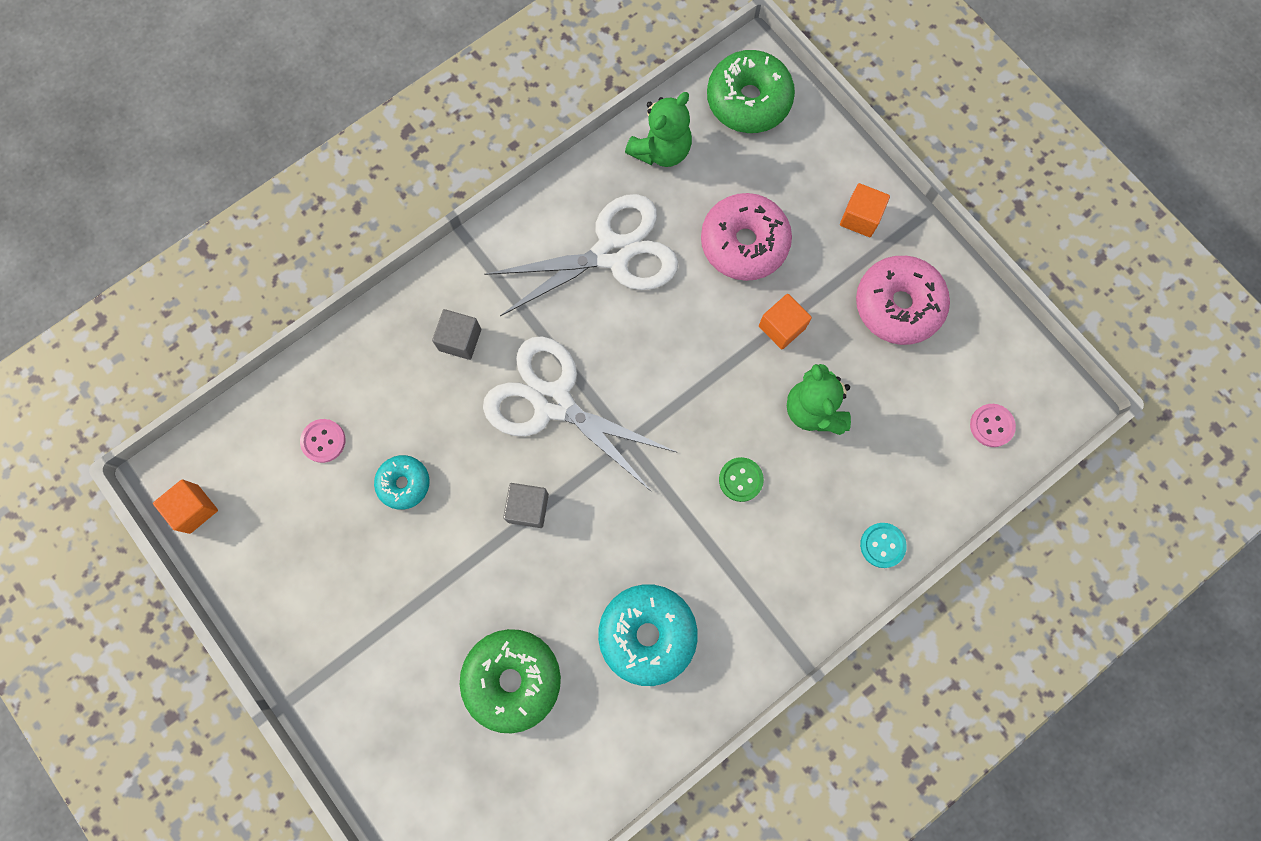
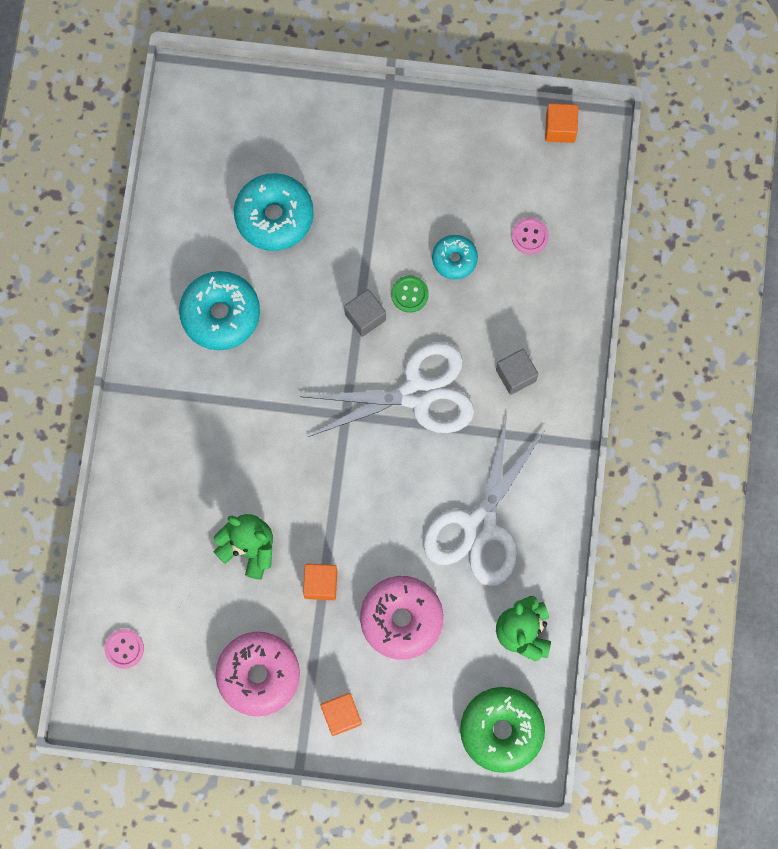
camera: 135 degrees right, 0 degrees up
(512, 679) = (274, 216): green donut -> turquoise donut
(740, 480) = (252, 458): green button -> green button (409, 294)
(882, 545) = (127, 502): turquoise button -> none

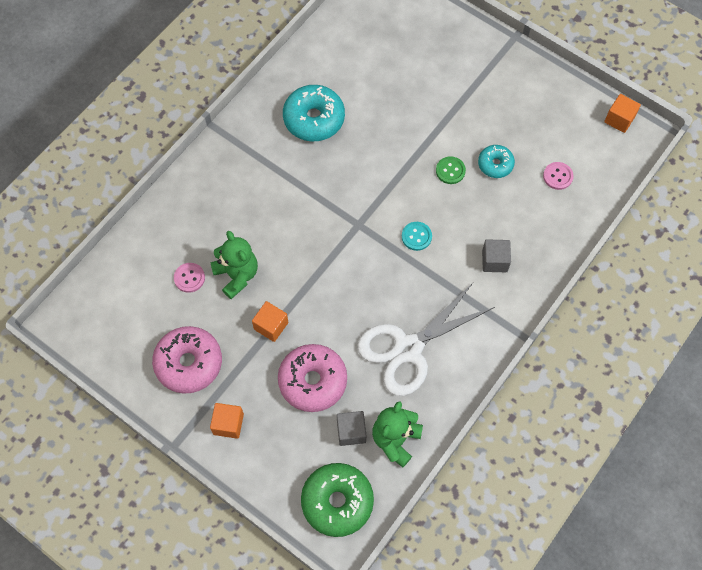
camera: 30 degrees right, 10 degrees down
(124, 649) = (110, 295): pink button -> pink button (189, 278)
(274, 216) = (388, 78): turquoise donut -> none
(365, 317) = (410, 169): grey cube -> grey cube (351, 431)
(417, 394) = (416, 236): white scissors -> turquoise button

